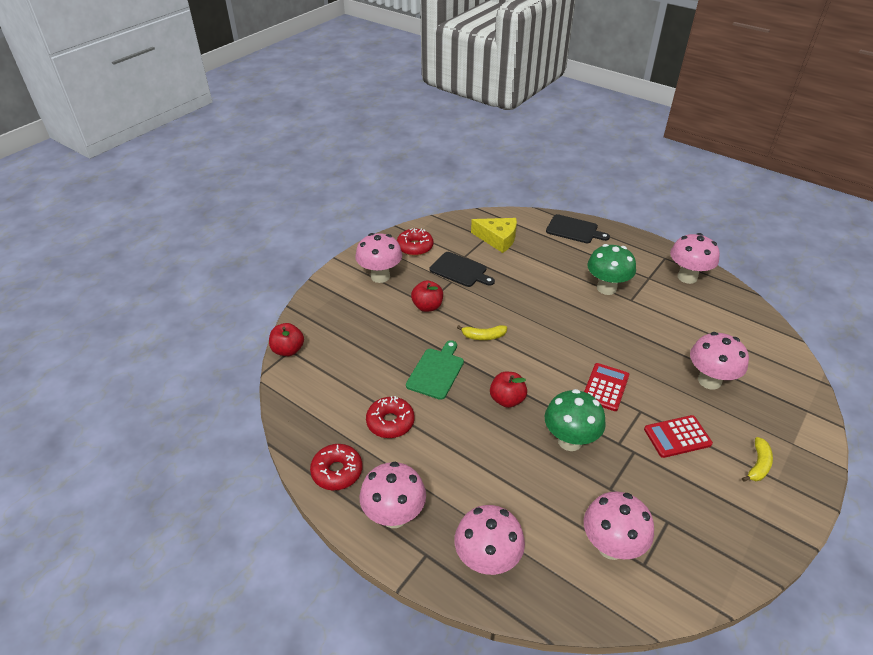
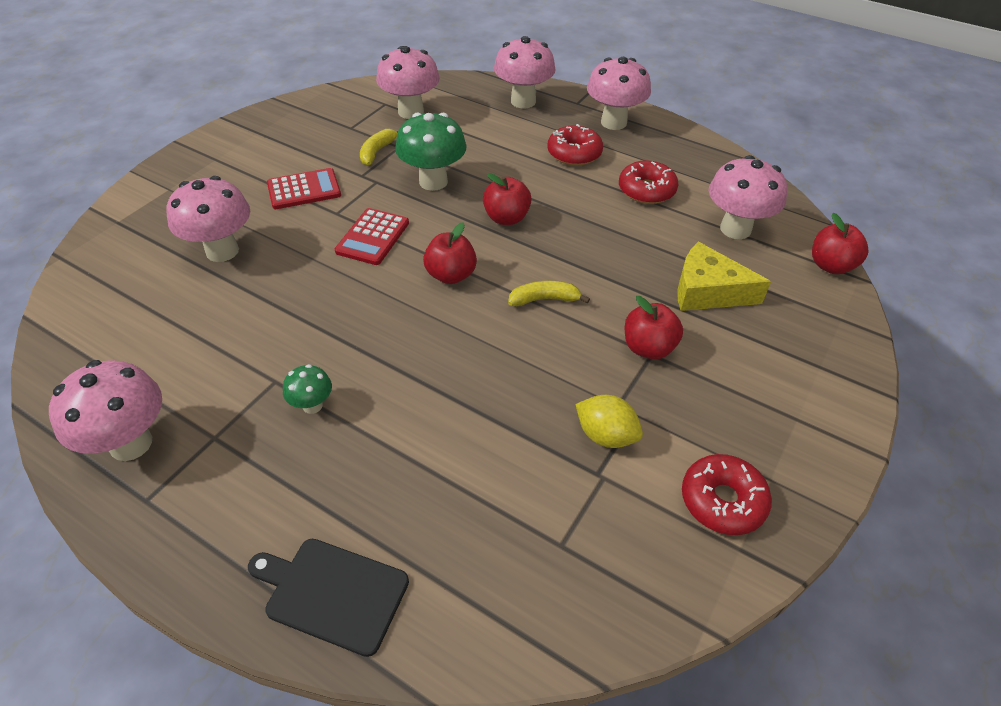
camera: 175 degrees right, 5 degrees up
(337, 471) = (685, 149): red donut -> red donut (574, 153)
(380, 276) = (761, 410): pink mushroom -> pink mushroom (735, 229)
(436, 371) = (606, 246): green cutting board -> none
(460, 270) = (605, 435): black cutting board -> yellow lemon
(497, 239) = (532, 542): yellow cheese -> yellow cheese (707, 291)
(544, 355) = (451, 275): none -> red apple
(606, 288) = (312, 405): green mushroom -> green mushroom, size x0.51
(758, 465) = (227, 169): yellow banana -> yellow banana (377, 152)

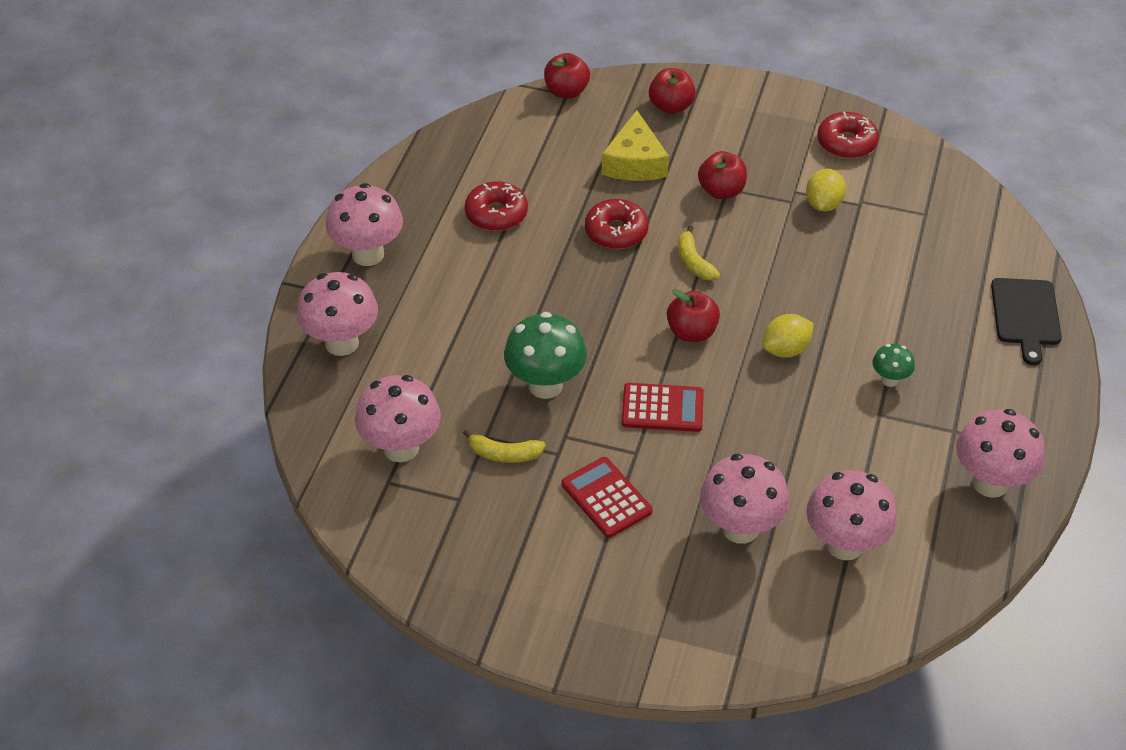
camera: 105 degrees left, 0 degrees up
(397, 334) = (785, 350): none -> yellow lemon
(506, 218) = (586, 311): red apple -> red apple (671, 107)
(574, 153) = (446, 278): red donut -> red donut (616, 232)
(735, 229) = (537, 149): pink mushroom -> pink mushroom (845, 545)

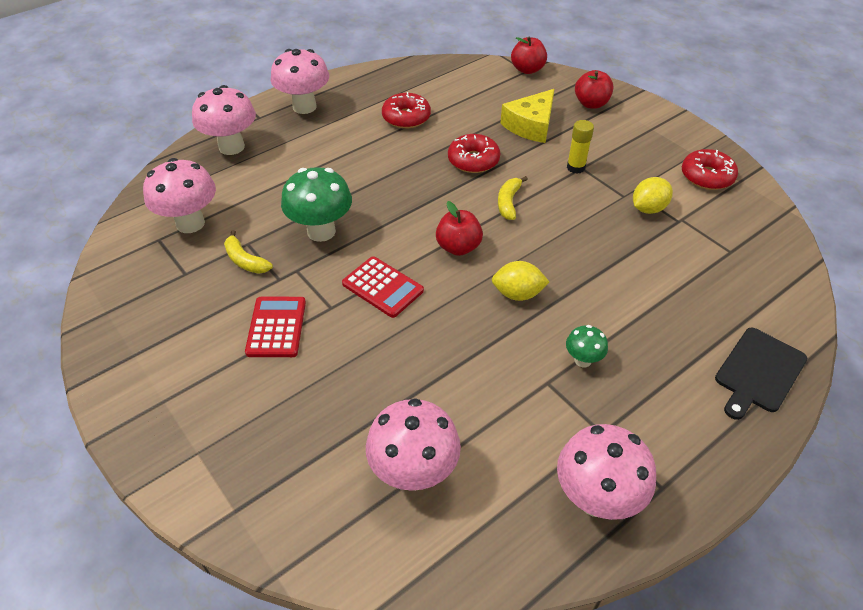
camera: 35 degrees right, 0 degrees up
(721, 191) = (575, 167): red apple -> yellow glue stick
(740, 528) = (345, 407): pink mushroom -> none

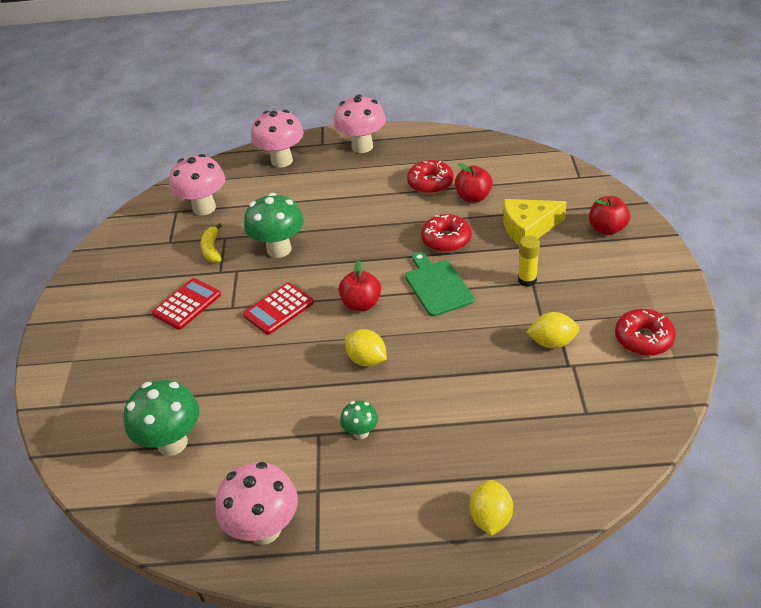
camera: 40 degrees right, 5 degrees down
(382, 287) = (278, 309): red calculator -> red calculator turned 60 degrees clockwise
(414, 473) = (172, 443): pink mushroom -> green mushroom
(508, 202) = (437, 286): yellow banana -> green cutting board
(527, 69) = (581, 176): red apple -> red apple (473, 197)
(758, 372) = (490, 518): black cutting board -> yellow lemon

